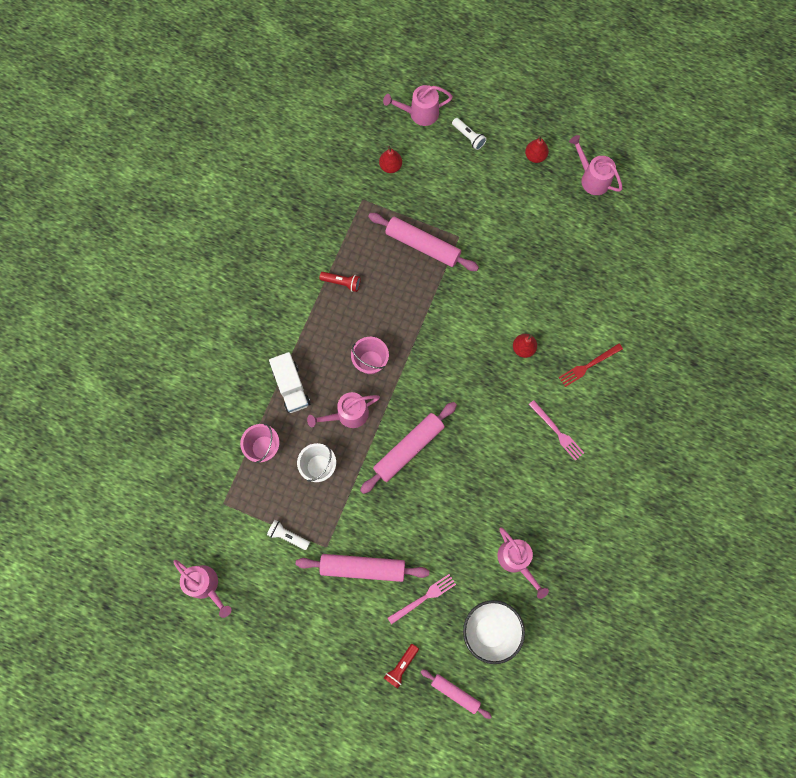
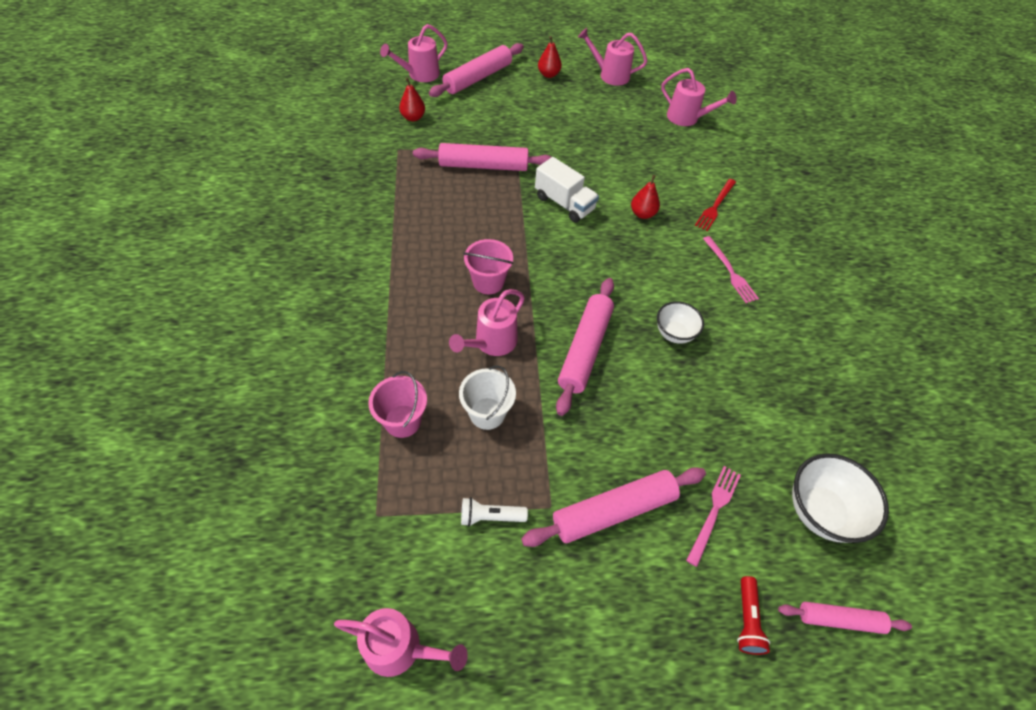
camera: 30 degrees left, 20 degrees down
(291, 387) = (405, 340): white truck -> white truck (564, 203)
(342, 282) = (413, 222): red flashlight -> none
(469, 137) = (478, 78): white flashlight -> pink rolling pin
(479, 464) = (674, 333): none -> white bowl
(516, 561) = (788, 415): pink watering can -> pink watering can (687, 118)
(557, 431) = (730, 271): pink fork -> pink fork turned 45 degrees clockwise

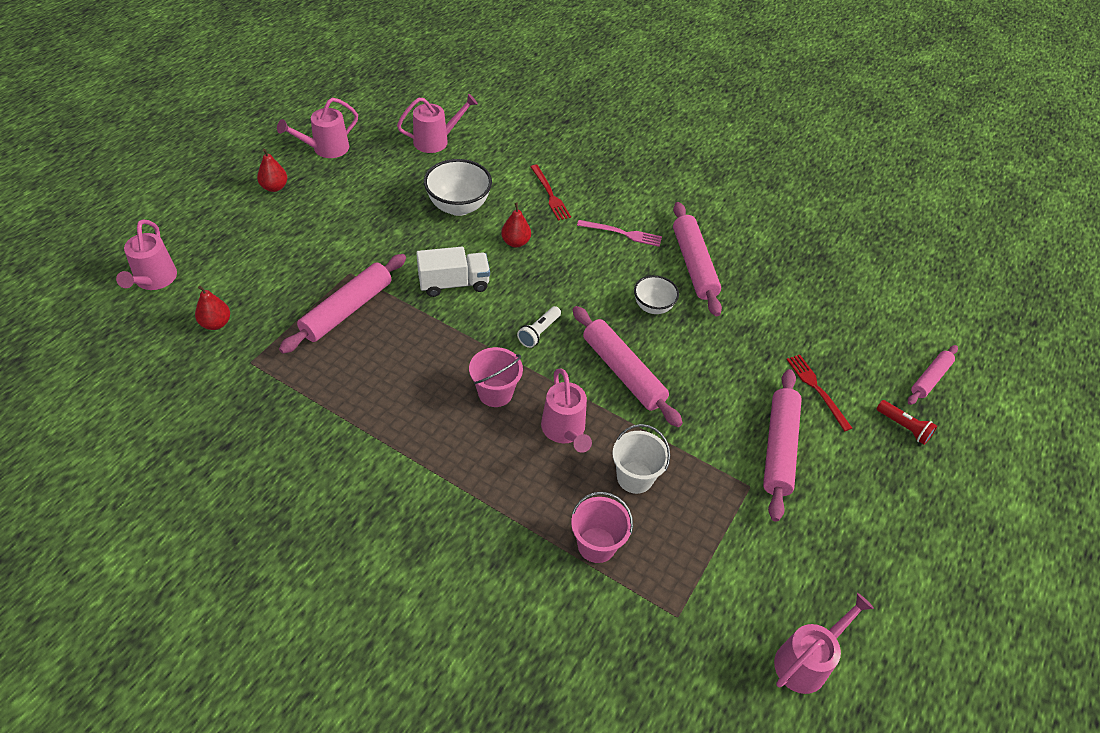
camera: 55 degrees left, 5 degrees down
(478, 78) = (216, 239): pink rolling pin -> pink rolling pin (693, 265)
(490, 516) = (732, 532): white flashlight -> white flashlight (539, 332)
(714, 511) = (817, 389): pink fork -> red fork
(820, 511) = (853, 333): white bowl -> white bowl (458, 206)

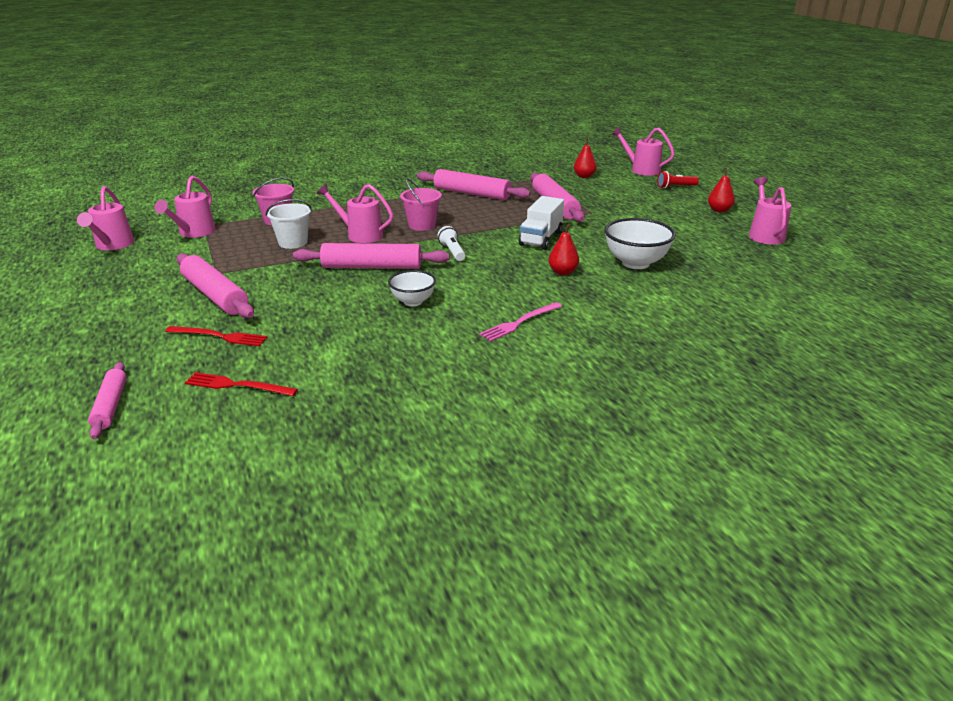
camera: 130 degrees right, 20 degrees down
(436, 141) = (751, 279): pink watering can -> pink watering can (194, 233)
(550, 194) = (616, 307): red fork -> red fork (237, 385)
(693, 265) = (432, 342): pink rolling pin -> pink rolling pin (472, 193)
(904, 427) = (116, 359): red flashlight -> red flashlight (675, 187)

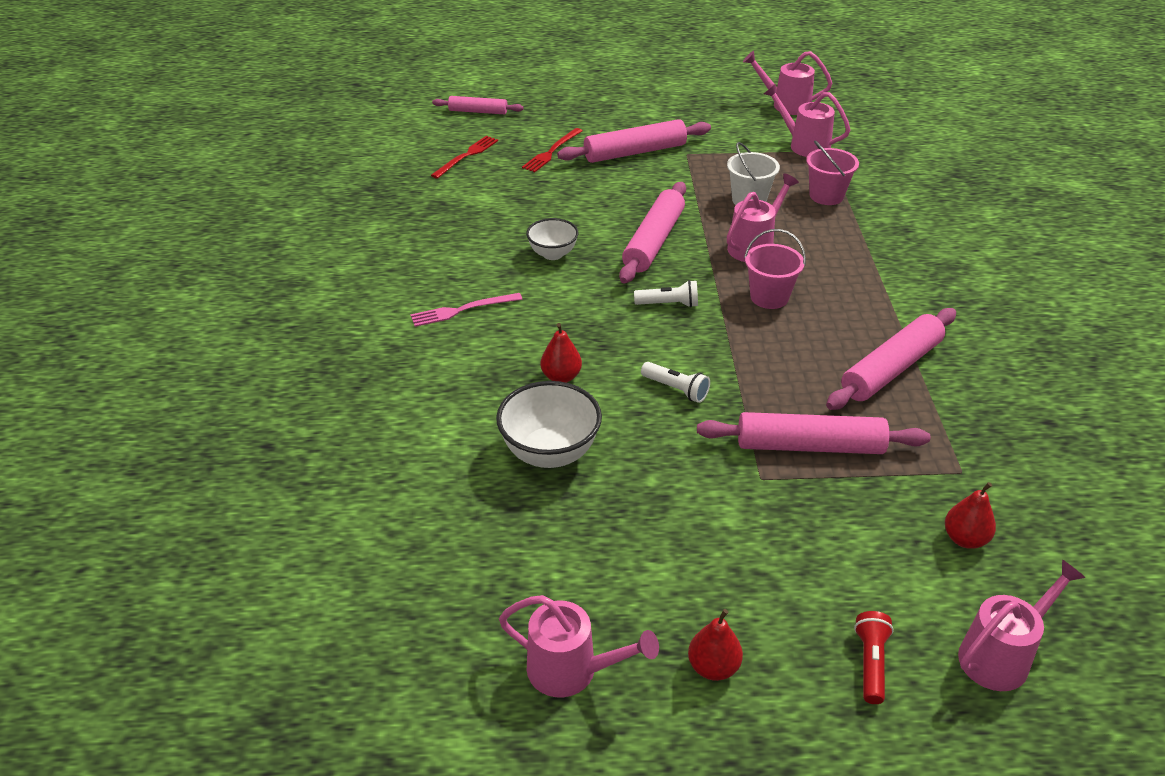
camera: 110 degrees right, 10 degrees up
(519, 322) = (462, 310): pink fork -> pink fork turned 90 degrees counterclockwise
(541, 239) = (676, 389): white truck -> white flashlight

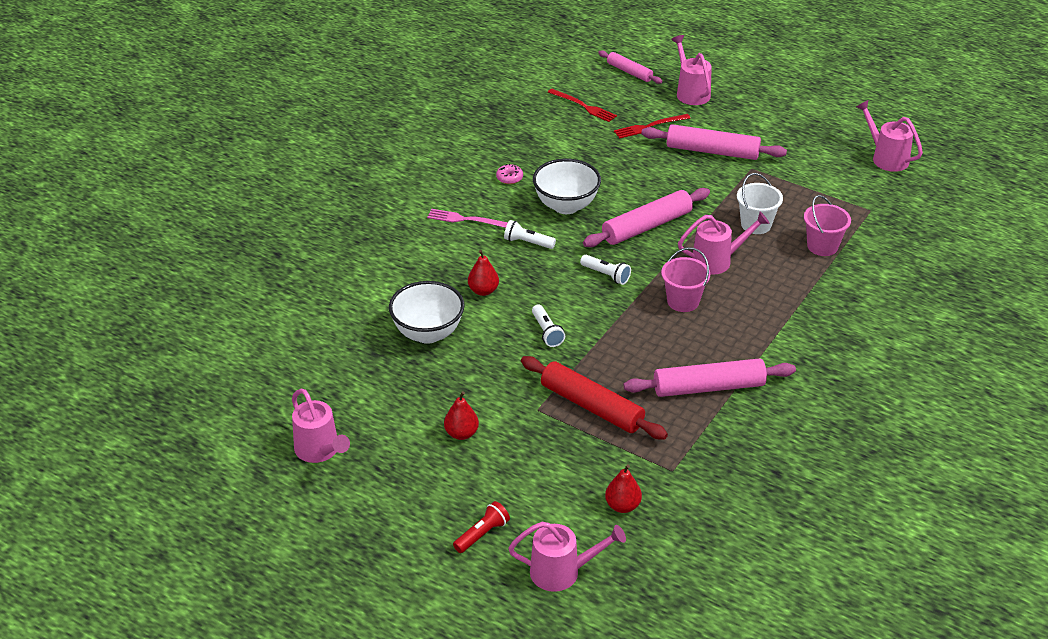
camera: 35 degrees right, 0 degrees up
(463, 250) = (509, 178): none -> pink donut
(466, 156) = (583, 106): red fork -> red fork turned 60 degrees clockwise
(552, 254) = (566, 206): white bowl -> white bowl, size x1.60
(553, 306) = (527, 243): none -> white flashlight
(713, 667) = (394, 489): red pear -> red pear (461, 433)
(803, 145) = (857, 198): pink watering can -> pink watering can (690, 92)
(810, 446) = (592, 406): pink rolling pin -> red rolling pin

